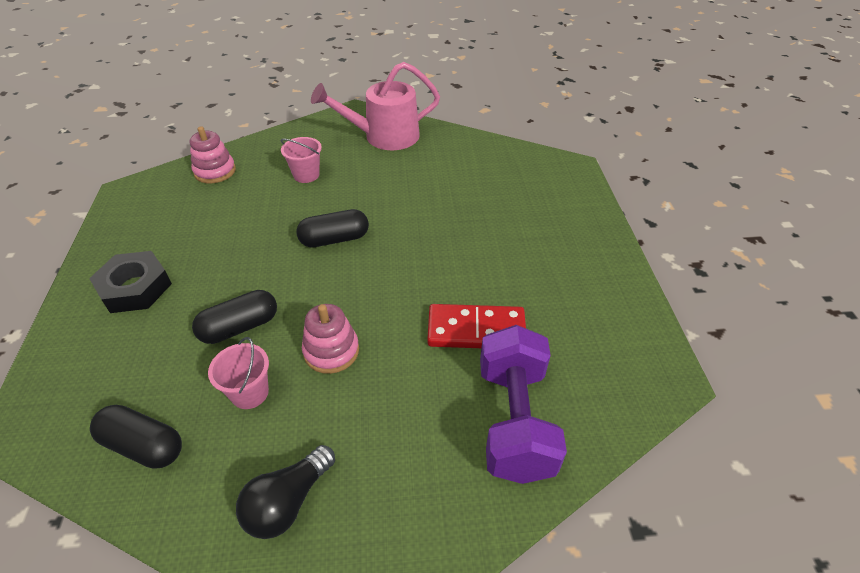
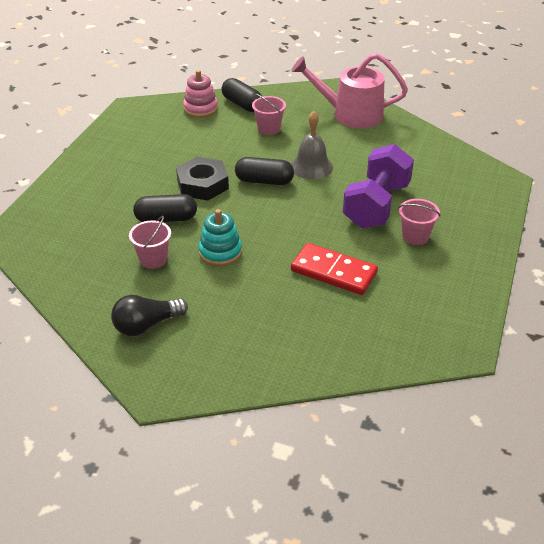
camera: 25 degrees right, 5 degrees down
(135, 288) = (109, 174): black nut -> black nut (202, 184)
(143, 445) = (75, 267): black capsule -> black capsule (242, 104)
(331, 351) = (220, 252): pink stacking toy -> turquoise stacking toy
(377, 206) = (311, 166): none -> grey bell
(514, 420) = (323, 334): purple dumbbell -> purple dumbbell (376, 205)
(532, 255) = (415, 236): none -> pink bucket

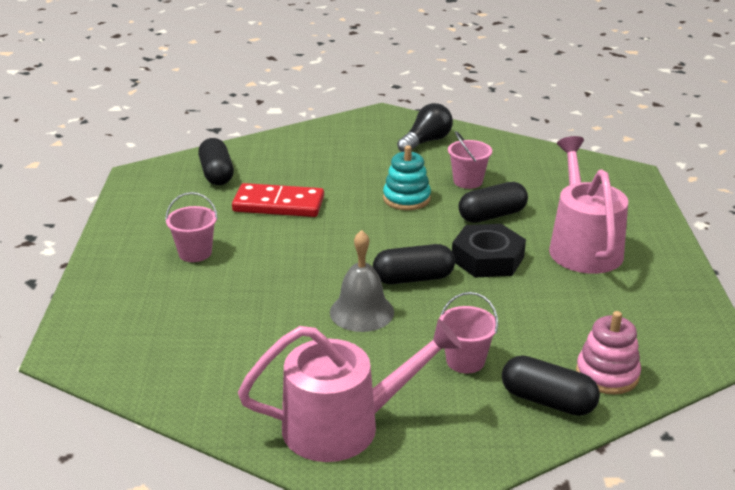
camera: 160 degrees right, 10 degrees down
(129, 179) = (583, 246): none -> pink watering can
(376, 205) = (251, 278): purple dumbbell -> none
(382, 328) = (217, 174): none -> black capsule

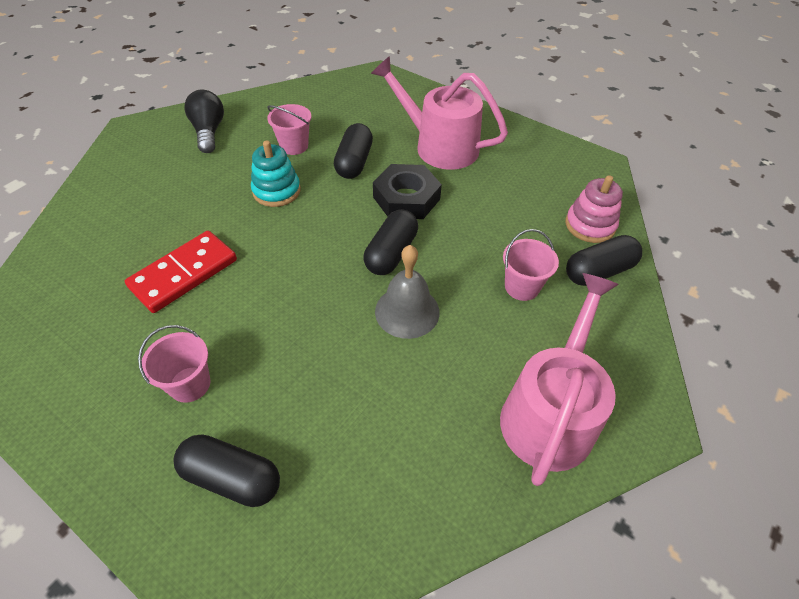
camera: 55 degrees left, 20 degrees up
(217, 174) = (69, 289): black capsule -> black capsule (232, 478)

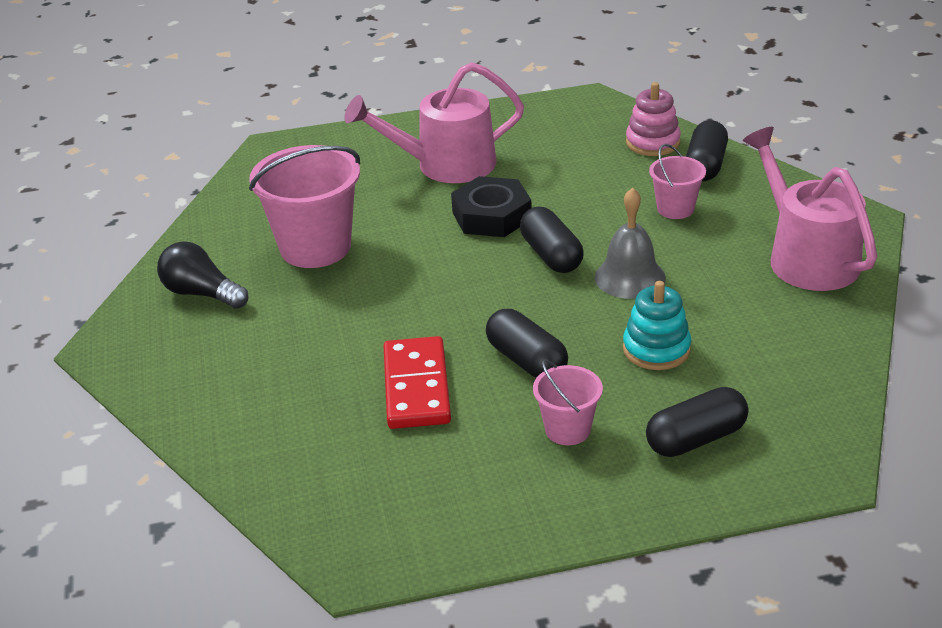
camera: 45 degrees left, 15 degrees down
(276, 191) = (372, 286): turquoise stacking toy -> turquoise stacking toy (656, 349)
(294, 146) = (315, 247): pink bucket -> pink bucket, size x1.89
(354, 162) = (397, 222): black capsule -> black capsule (526, 361)

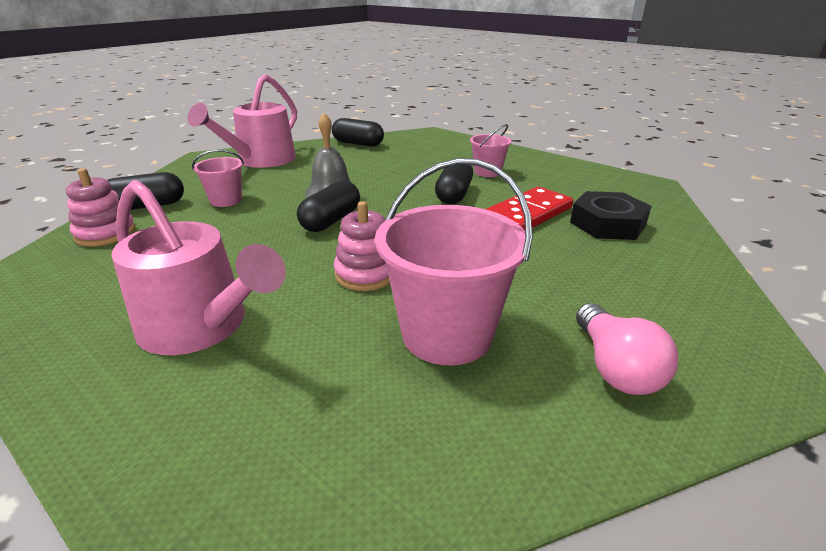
camera: 130 degrees left, 5 degrees down
(202, 293) = (615, 367): black light bulb -> pink light bulb
(429, 242) = (366, 274): none -> pink stacking toy
(491, 216) = (293, 261): black nut -> black nut (607, 224)
(656, 349) = (394, 171): turquoise stacking toy -> none
(696, 439) = (448, 151): black capsule -> black capsule (358, 144)

